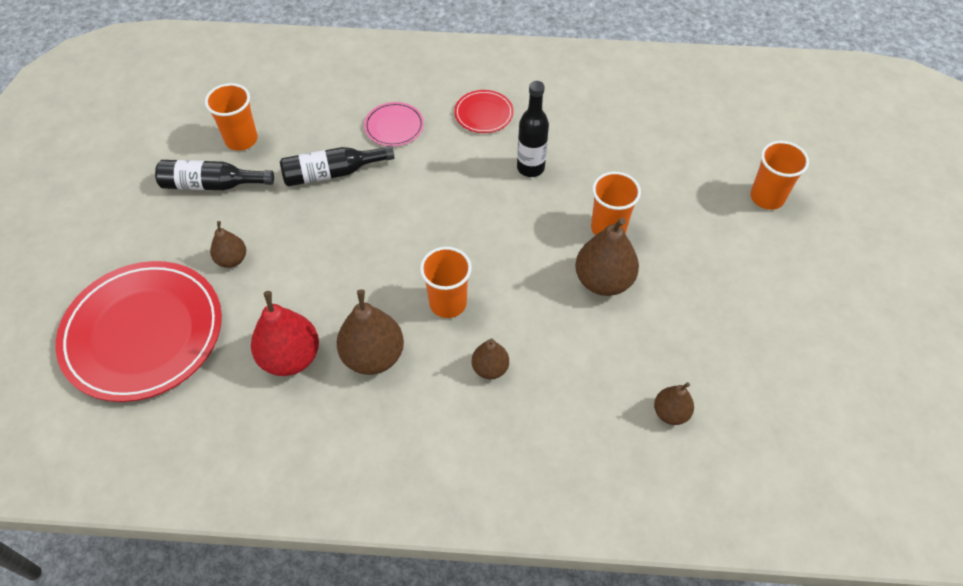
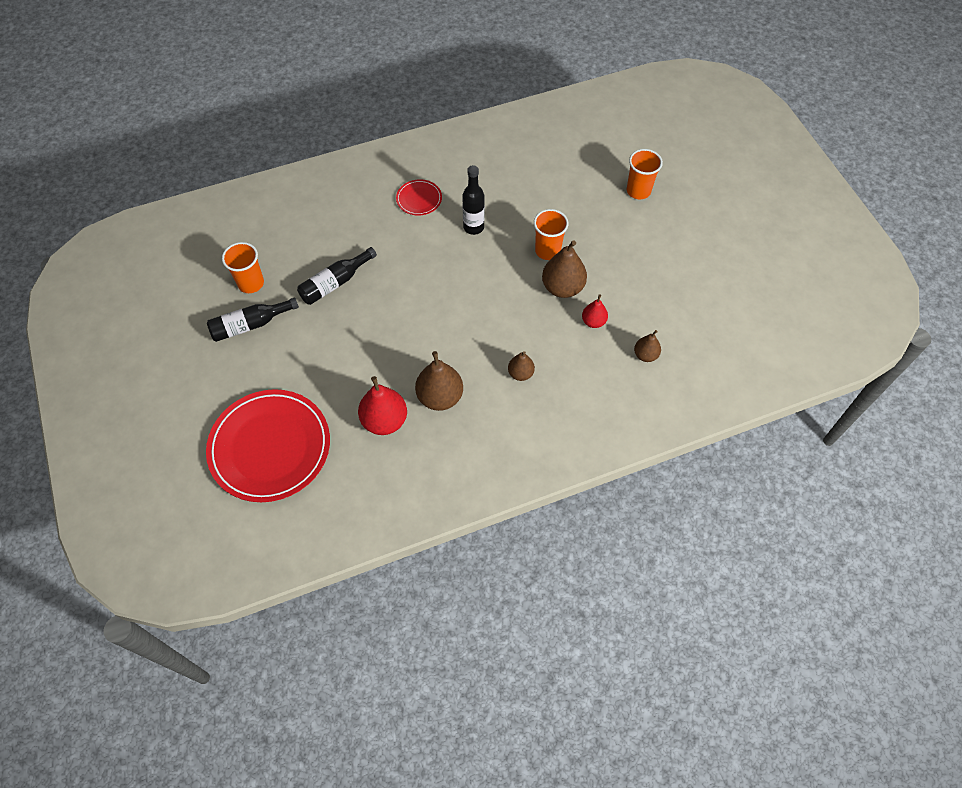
camera: 25 degrees left, 5 degrees up
(232, 260) = (301, 372): brown pear -> none
(394, 126) = (359, 232): pink plate -> none
(448, 303) = (469, 342): orange cup -> none
(621, 340) = (593, 321): none -> red pear

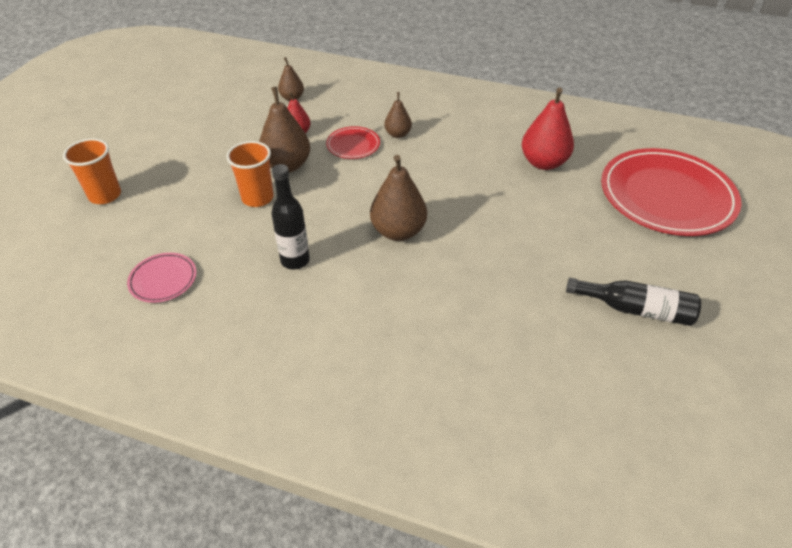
camera: 140 degrees left, 15 degrees down
(251, 283) = (610, 358): orange cup -> none
(335, 283) = (502, 296): black bottle -> none
(419, 199) = (314, 330): red plate -> red plate (353, 145)
(440, 397) = (480, 153): brown pear -> brown pear (398, 231)
(529, 172) = (163, 279): none -> pink plate

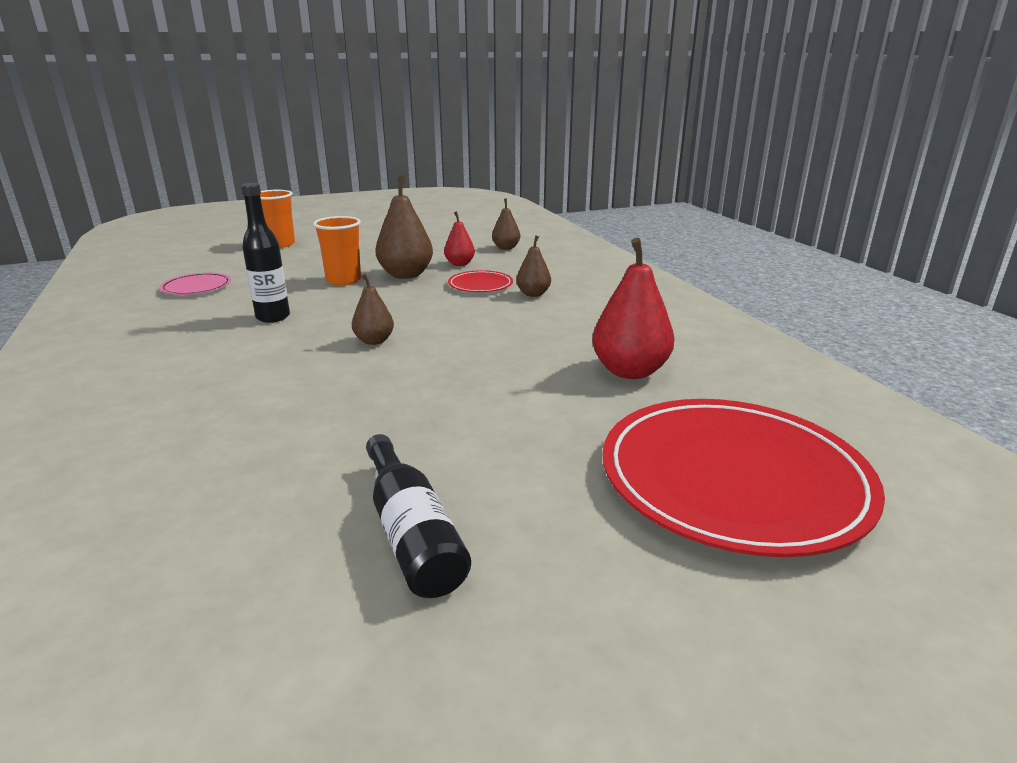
camera: 50 degrees right, 20 degrees down
(398, 231) = (374, 341): brown pear -> brown pear, size x0.57

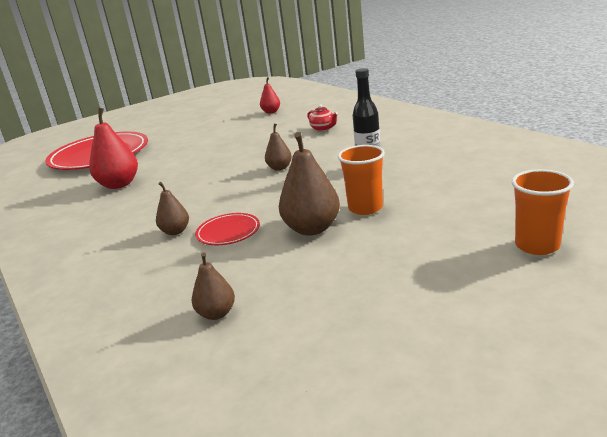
camera: 170 degrees right, 0 degrees up
(197, 287) = (481, 172): pink plate -> none
(211, 409) = (323, 129): none -> red teapot
(412, 533) = (213, 125): black bottle -> none
(459, 264) = (265, 260): red pear -> red pear (271, 112)

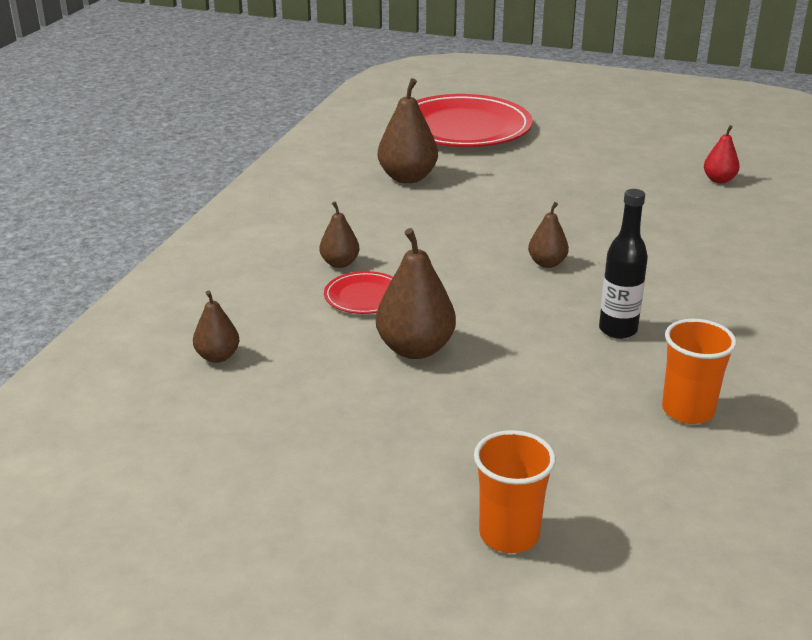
camera: 50 degrees right, 5 degrees up
(119, 184) = (407, 178): red pear -> brown pear
(323, 129) = (705, 246): red teapot -> none
(365, 208) = (496, 369): orange cup -> orange cup (687, 410)

